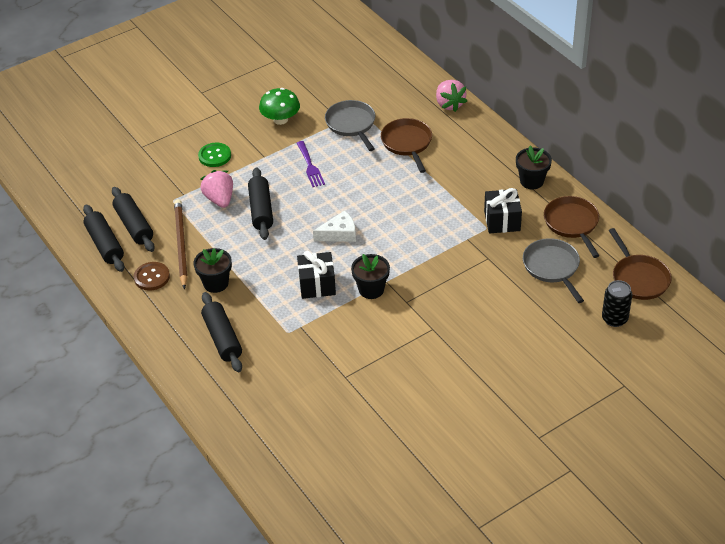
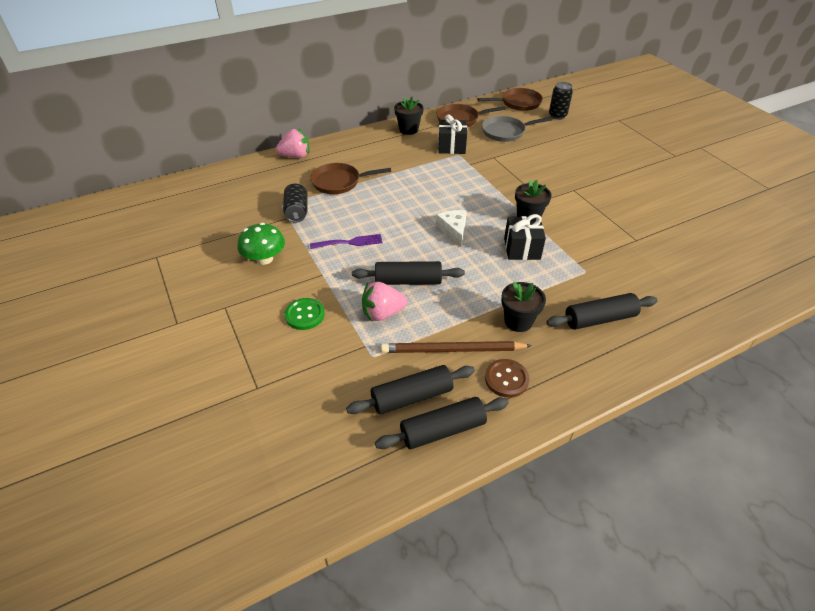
camera: 85 degrees left, 0 degrees up
(351, 124) = (297, 211): grey pan -> black can

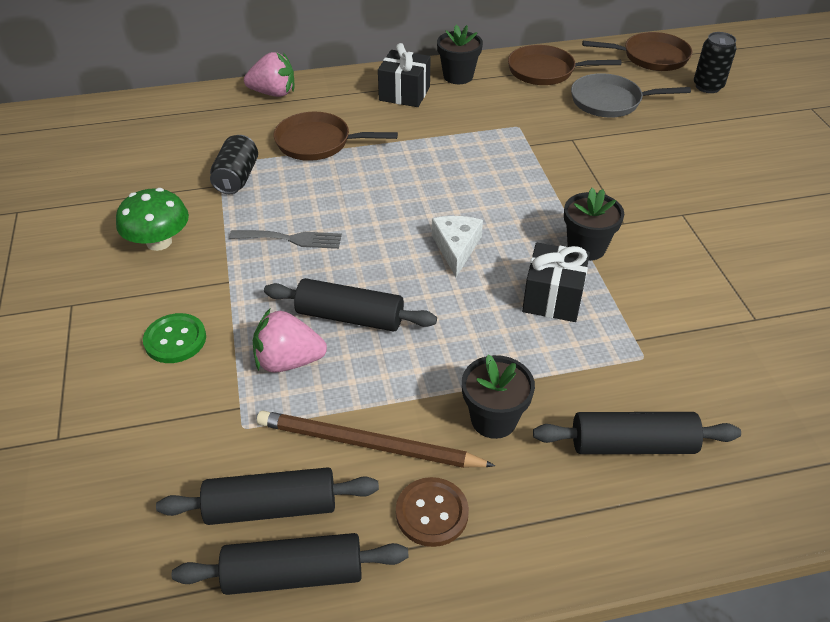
camera: 15 degrees right, 0 degrees up
(350, 242) = (291, 239): purple fork -> grey fork
(451, 146) = (512, 112): black gift -> black gift (404, 93)

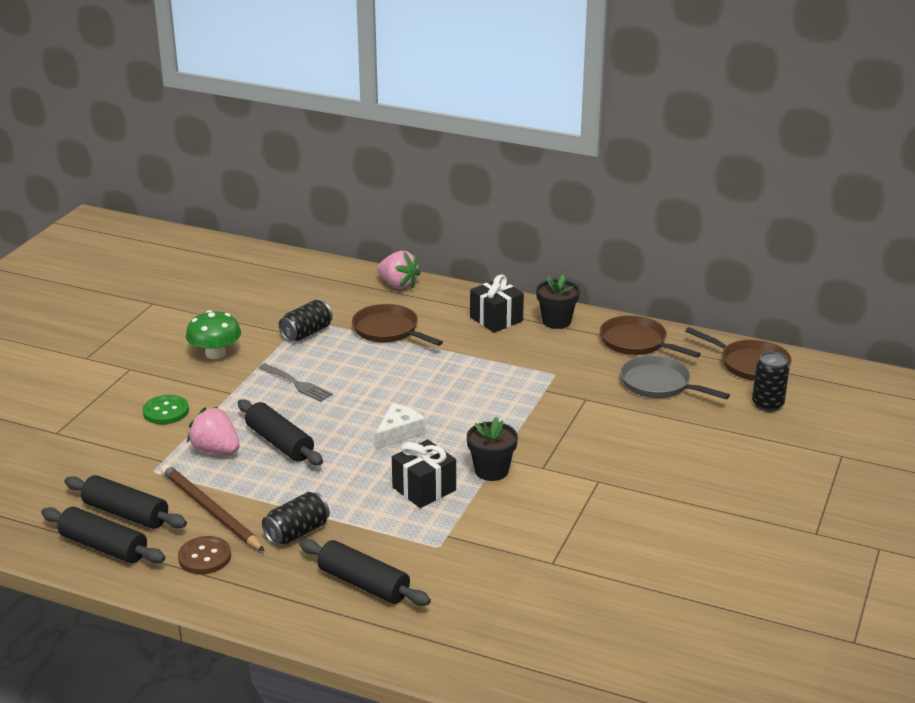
camera: 35 degrees right, 15 degrees down
(493, 419) = (297, 532): black flower pot -> black can

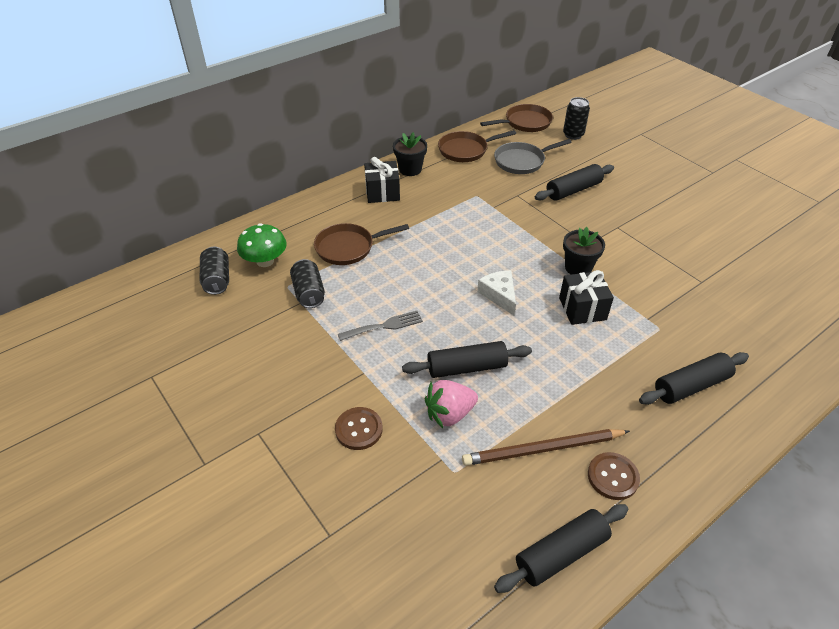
camera: 60 degrees left, 15 degrees up
(126, 513) = (514, 517): black rolling pin -> black rolling pin (573, 190)
(166, 411) = (359, 429): green button -> brown button
(215, 353) = (288, 361): green mushroom -> green mushroom (265, 261)
(297, 532) = (604, 402): black can -> black can (217, 280)
(398, 285) = (285, 218): pink strawberry -> none

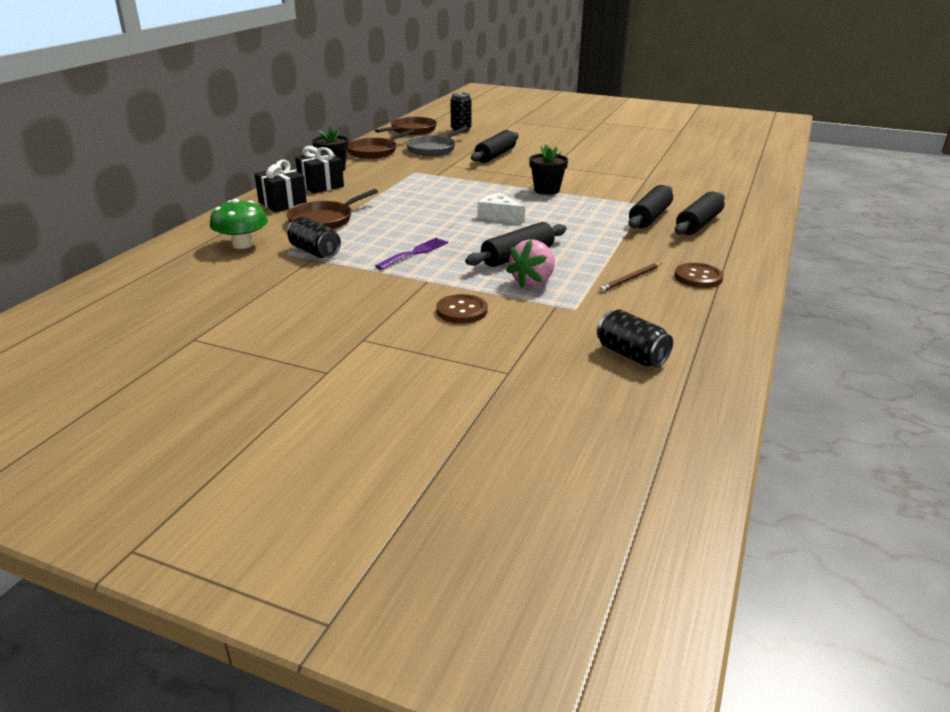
camera: 30 degrees left, 15 degrees down
(217, 280) = (200, 266): black can -> black can (631, 355)
(384, 326) = (415, 253): grey fork -> purple fork
(542, 449) = (630, 279): brown pencil -> brown pencil, size x0.56
(561, 553) = (707, 322): black rolling pin -> black rolling pin (649, 217)
(582, 309) = (575, 208): black gift -> black gift (282, 203)

